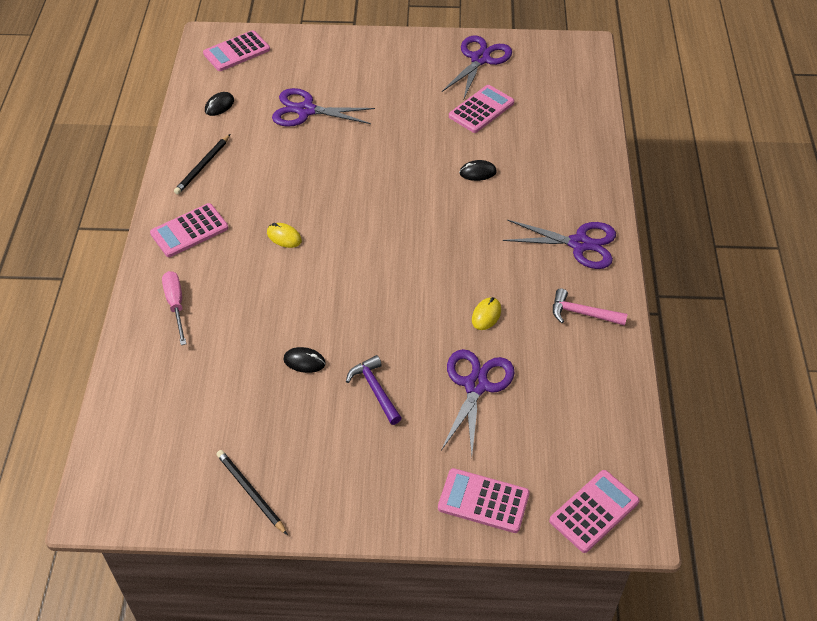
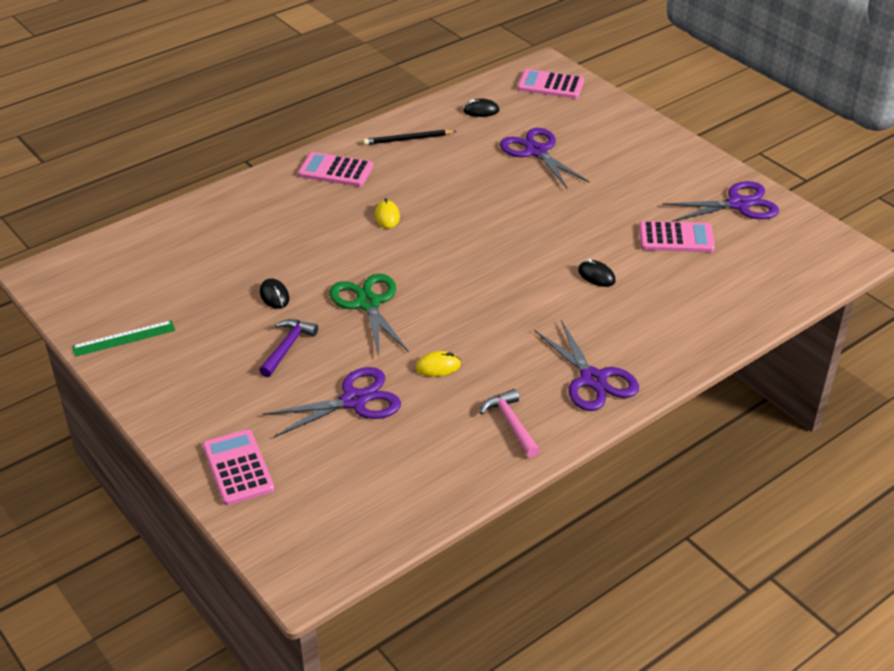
camera: 50 degrees right, 10 degrees down
(176, 305) = (257, 206): pink screwdriver -> none
(250, 492) = (124, 338): black pencil -> green ruler
(375, 311) = (368, 303): none -> green scissors
(594, 511) = (294, 543): pink calculator -> none

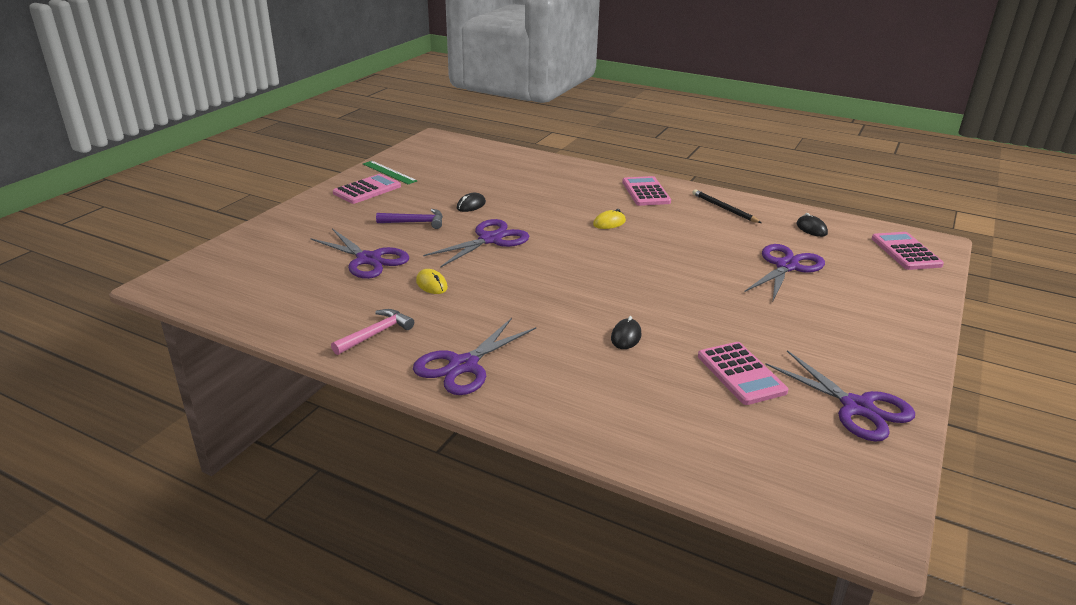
camera: 65 degrees right, 10 degrees down
(238, 468) = (274, 235): pink calculator -> pink calculator (367, 190)
(368, 303) = (490, 239): green scissors -> purple scissors

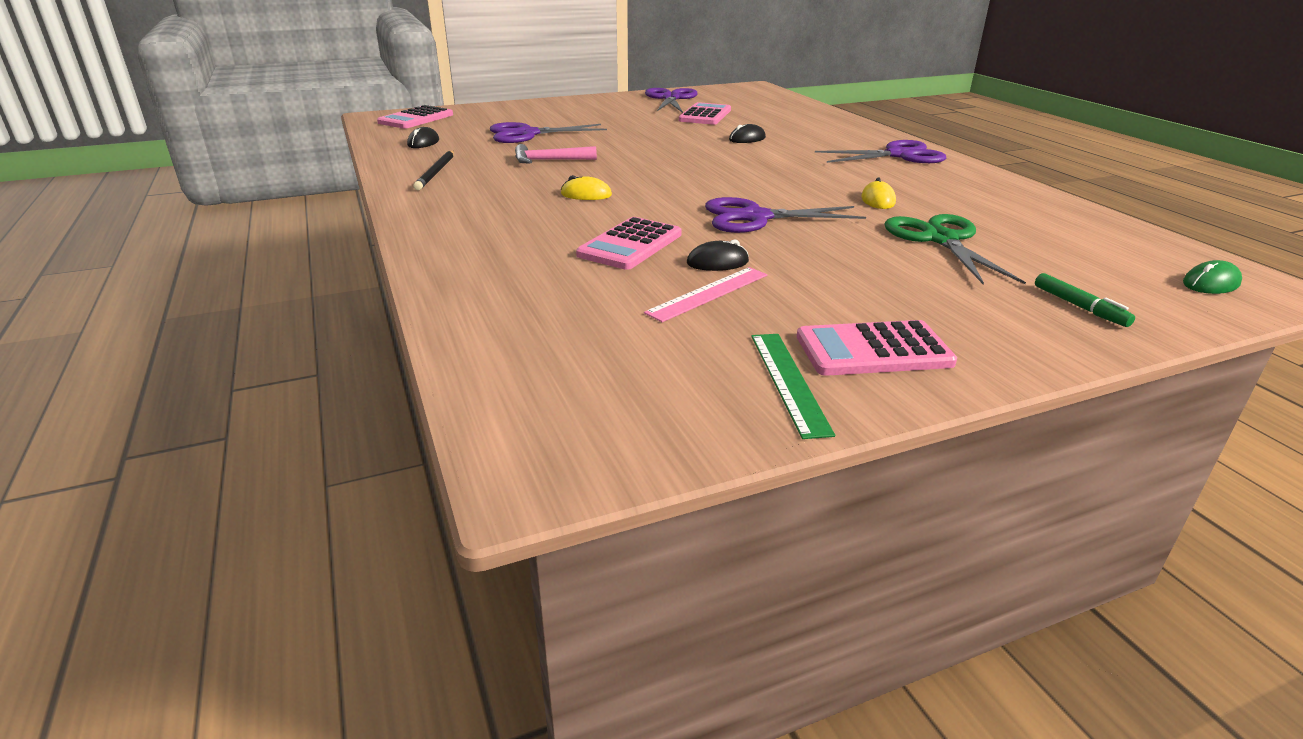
camera: 140 degrees left, 0 degrees up
(201, 276) = (1210, 283): none -> green mouse
(281, 236) = (1079, 307): none -> green marker
(368, 259) = (940, 239): purple scissors -> green scissors
(375, 334) = (967, 184): pink hammer -> pink hammer (549, 160)
(415, 222) = (834, 264): purple hammer -> none
(455, 191) = (708, 293): none -> pink ruler
(646, 192) = (458, 208): pink calculator -> pink calculator (630, 245)

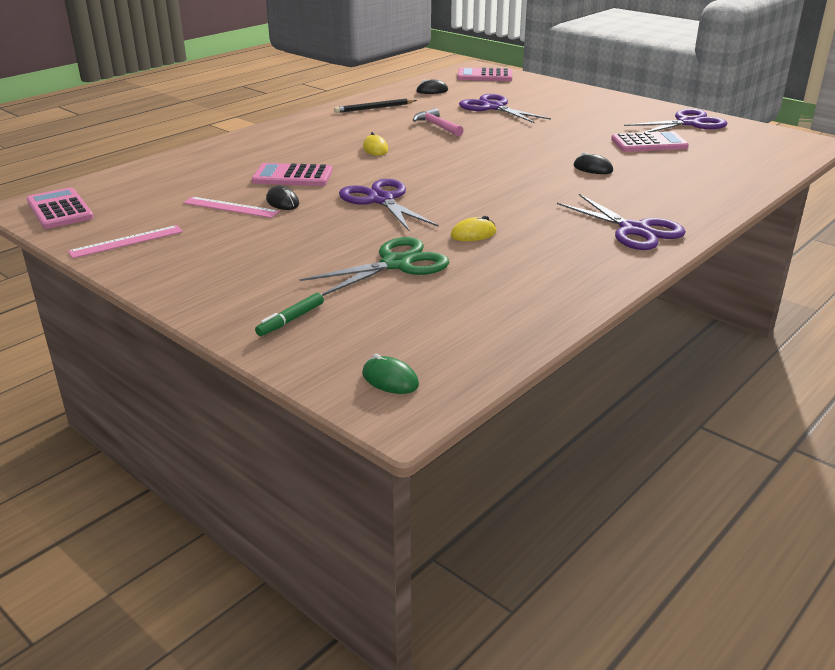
camera: 65 degrees right, 0 degrees up
(788, 381) = (126, 241): green ruler -> pink ruler
(873, 350) = (176, 258): pink calculator -> pink calculator (60, 210)

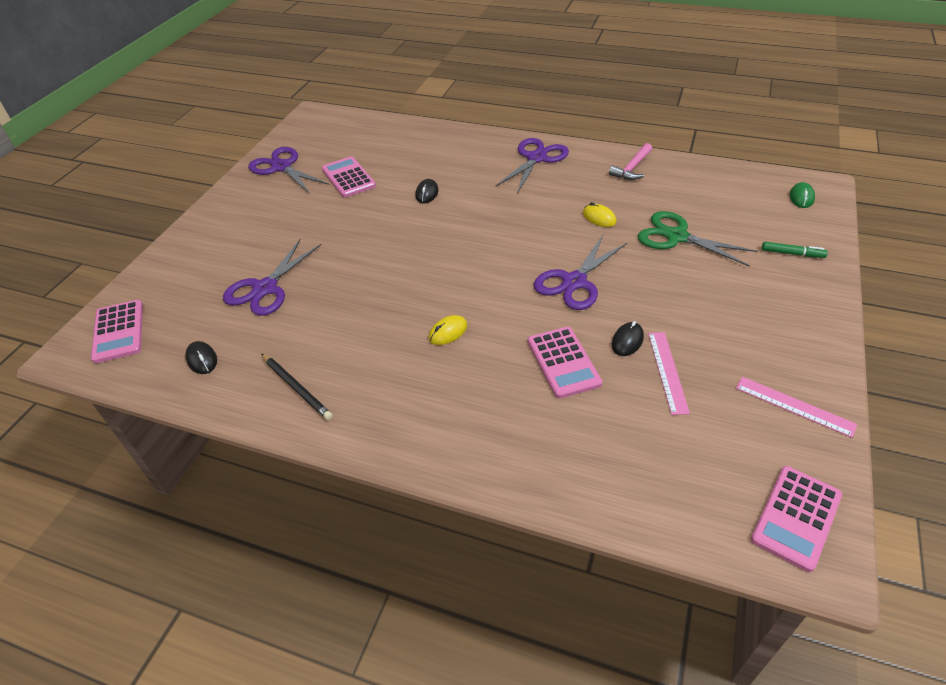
camera: 110 degrees left, 15 degrees up
(437, 126) = (350, 311): pink hammer -> pink hammer (632, 168)

